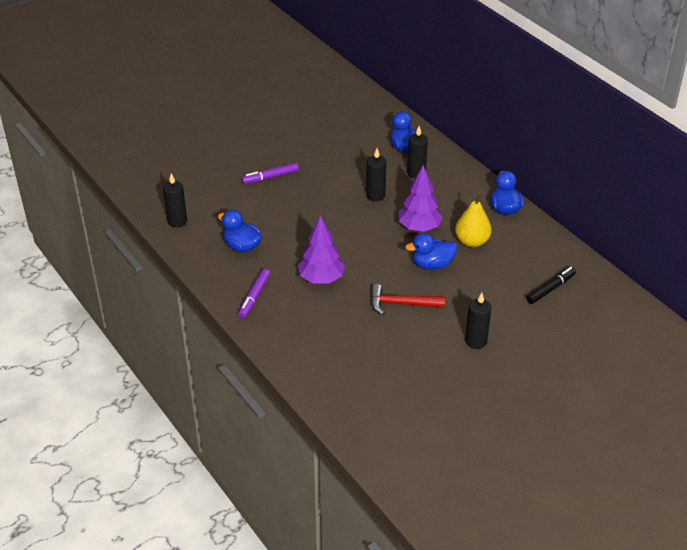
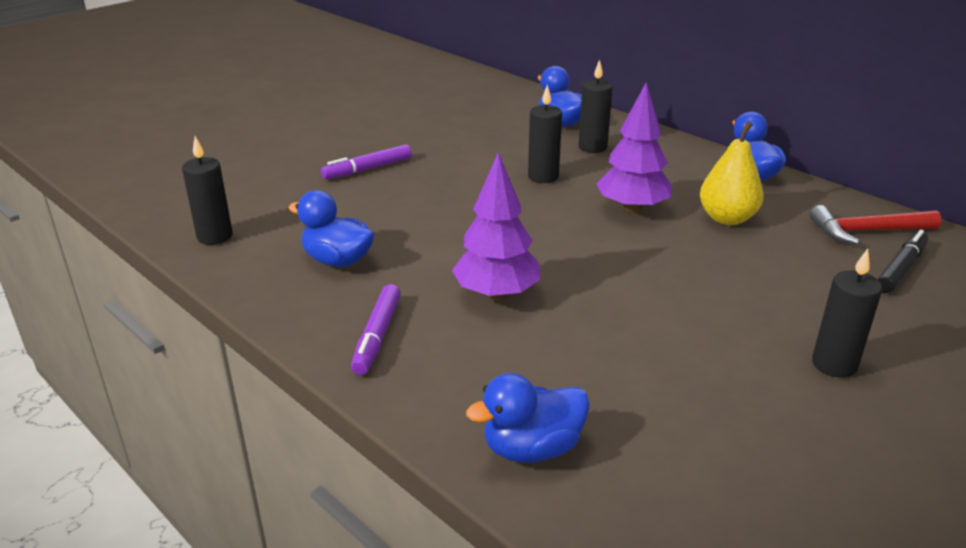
camera: 10 degrees left, 10 degrees down
(401, 304) = (660, 318): red hammer -> red hammer (867, 231)
(432, 264) = (681, 254): blue duck -> blue duck (532, 448)

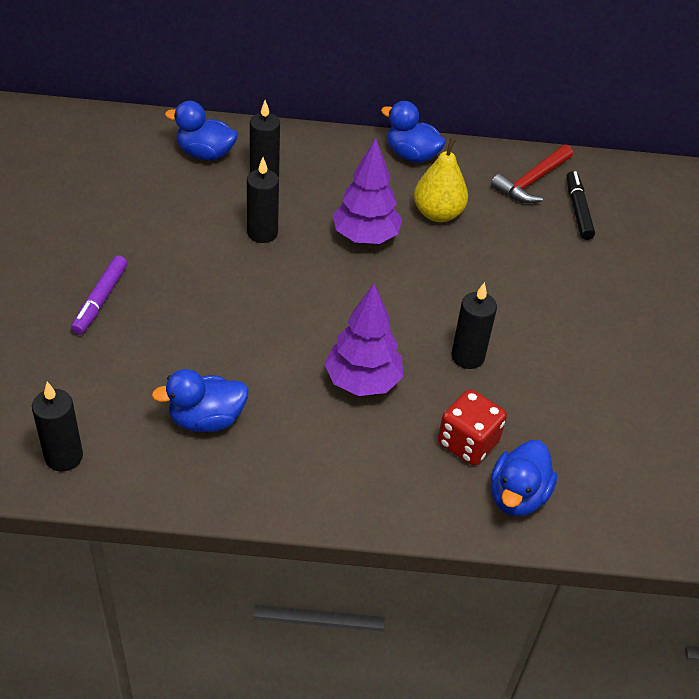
camera: 45 degrees left, 15 degrees up
(377, 335) = (325, 472): purple marker -> none
(536, 381) = (468, 443): none -> red dice
(834, 364) = (609, 321): black candle -> black candle (467, 357)

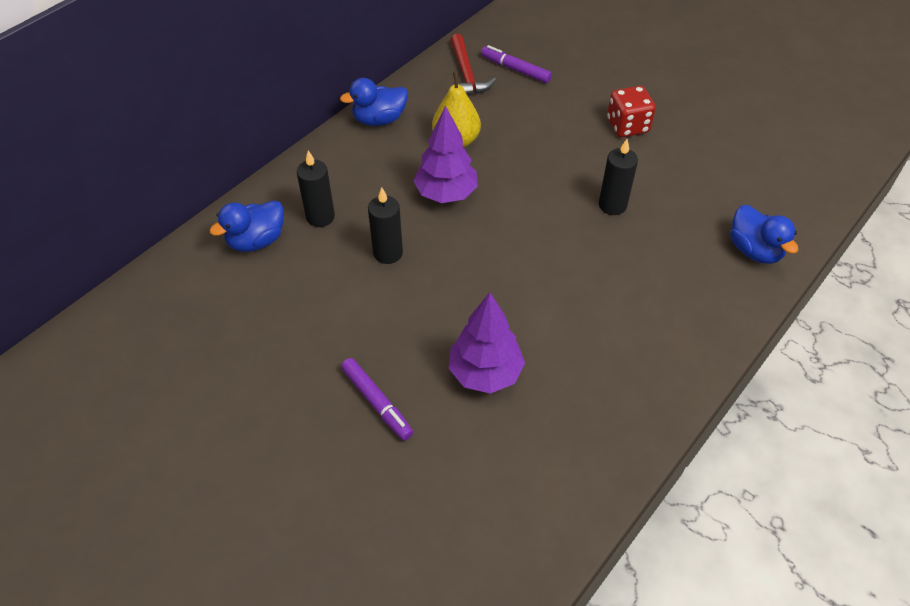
camera: 50 degrees left, 5 degrees up
(64, 457) = (543, 515): black candle -> none
(206, 419) = (568, 393): blue duck -> none
(362, 382) = (595, 276): purple tree -> purple tree (485, 373)
(468, 443) = (692, 250): red dice -> red dice (627, 126)
(578, 210) = (515, 70): black marker -> purple marker

